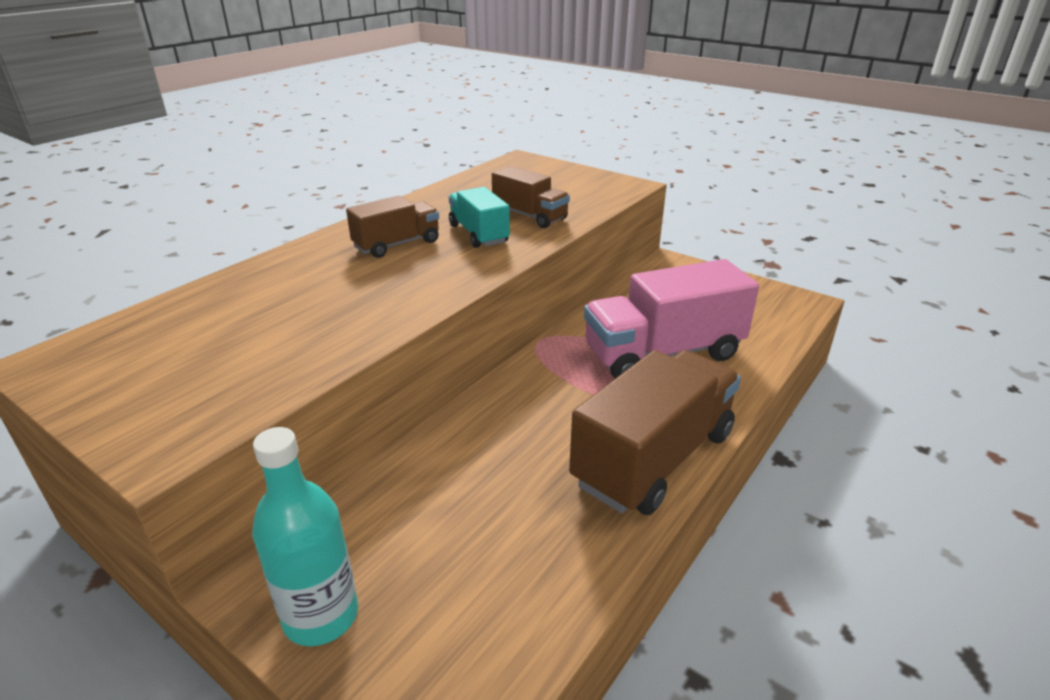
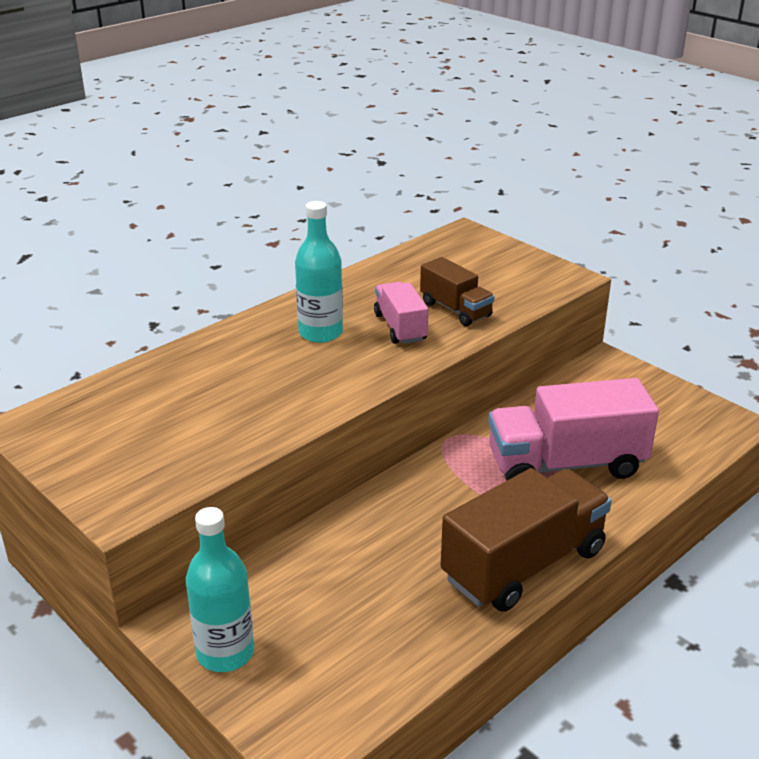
camera: 10 degrees right, 0 degrees up
(397, 244) = (320, 333): brown truck -> turquoise bottle
(478, 234) = (400, 327): turquoise truck -> pink truck

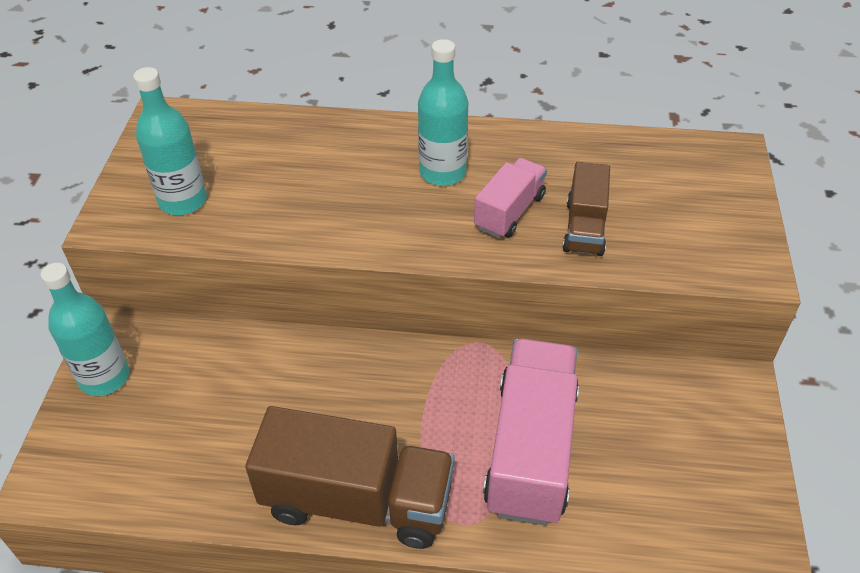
camera: 50 degrees right, 15 degrees up
(157, 459) = (183, 201): none -> turquoise bottle
(566, 464) = (531, 449): pink truck -> pink truck turned 60 degrees clockwise

